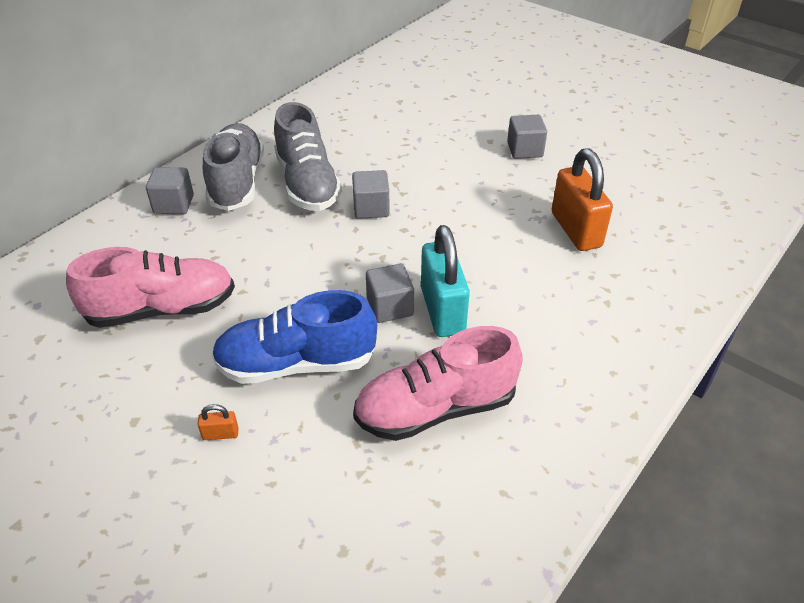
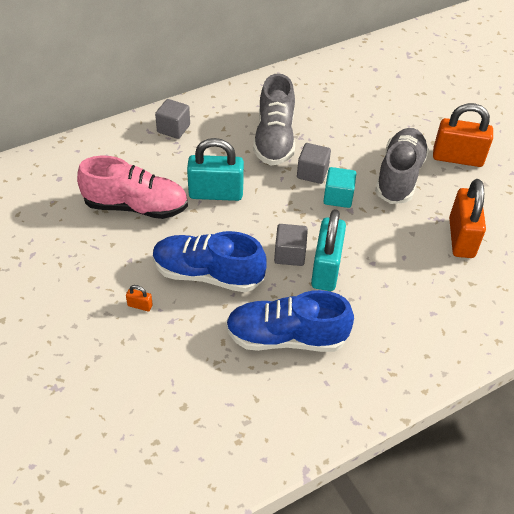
camera: 20 degrees right, 5 degrees up
(237, 182) = (224, 123): grey shoe -> grey shoe (399, 176)
(262, 263) = (216, 193): none -> turquoise padlock
(415, 226) = (338, 197): none -> turquoise cube
(436, 409) = (286, 337): pink shoe -> blue shoe
(525, 150) = (457, 158): grey cube -> orange padlock

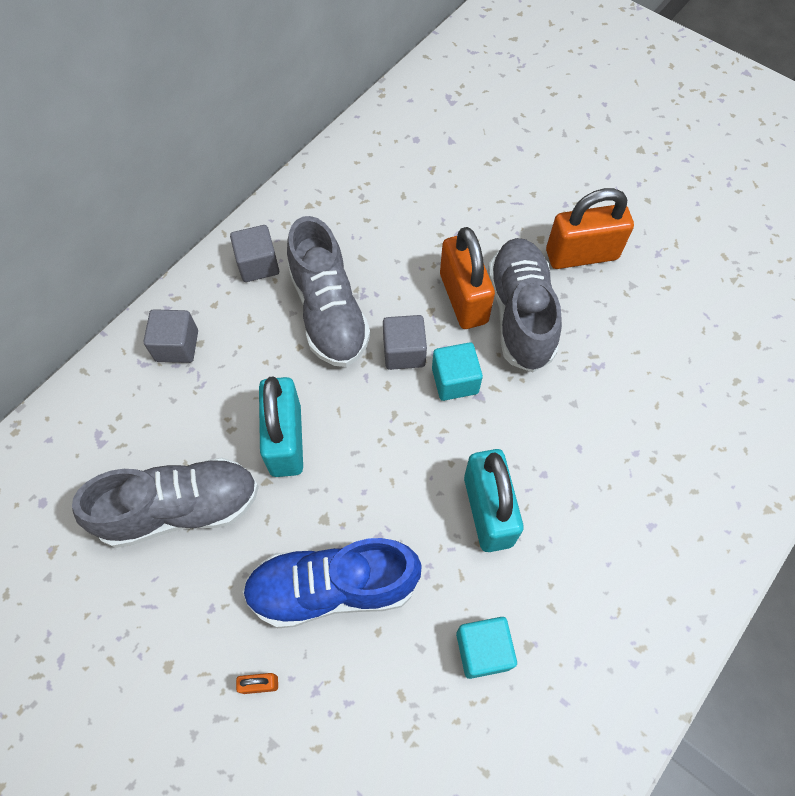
camera: 20 degrees left, 15 degrees up
(136, 206) = (180, 509): pink shoe -> grey shoe
(216, 193) = (286, 440): turquoise padlock -> turquoise padlock turned 75 degrees counterclockwise
(286, 337) = (483, 650): blue shoe -> turquoise cube
(289, 254) = (430, 505): grey cube -> grey cube (258, 264)
(461, 238) = (638, 387): orange padlock -> orange padlock (463, 298)

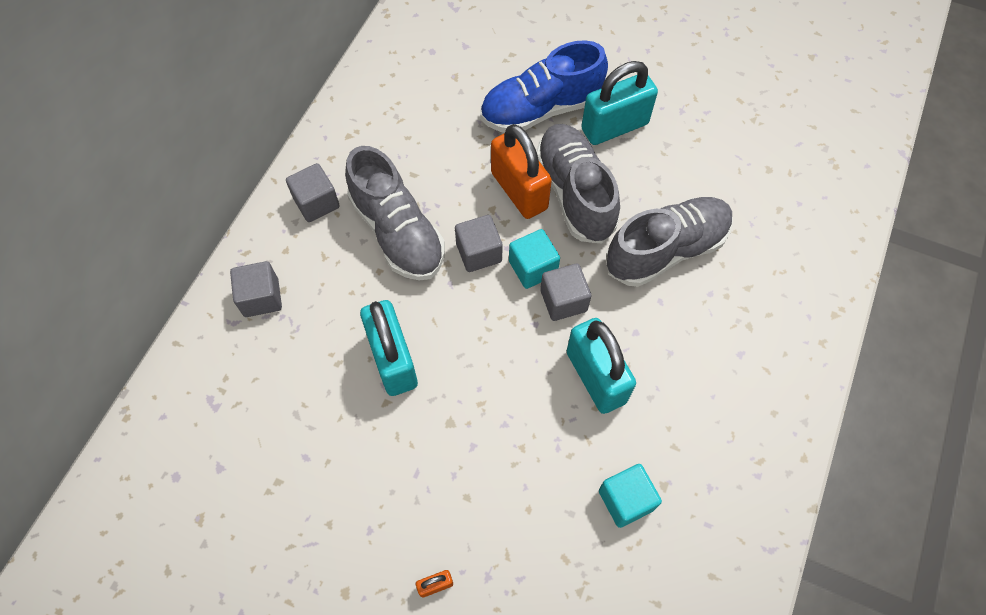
camera: 15 degrees left, 0 degrees up
(180, 509) = (312, 448): grey shoe -> grey shoe (666, 250)
(333, 588) = (476, 481): blue shoe -> blue shoe (541, 109)
(477, 422) = (563, 300): none -> grey cube
(581, 255) = (614, 127): orange padlock -> turquoise padlock

